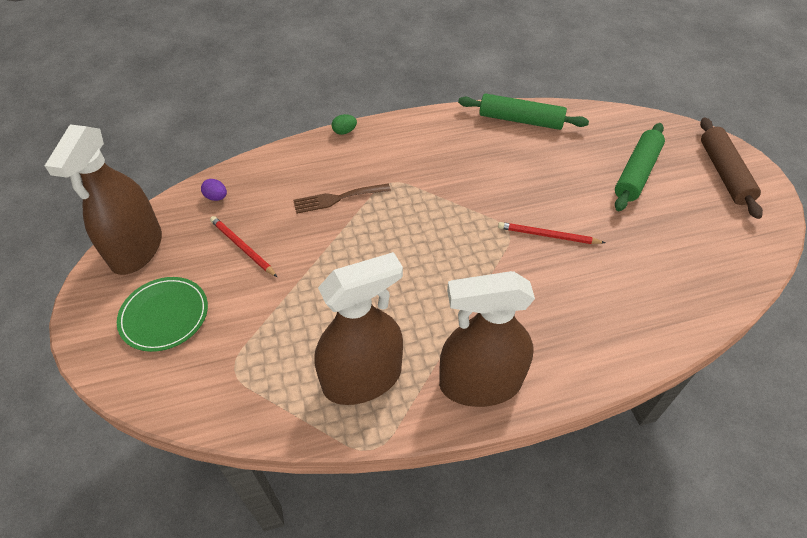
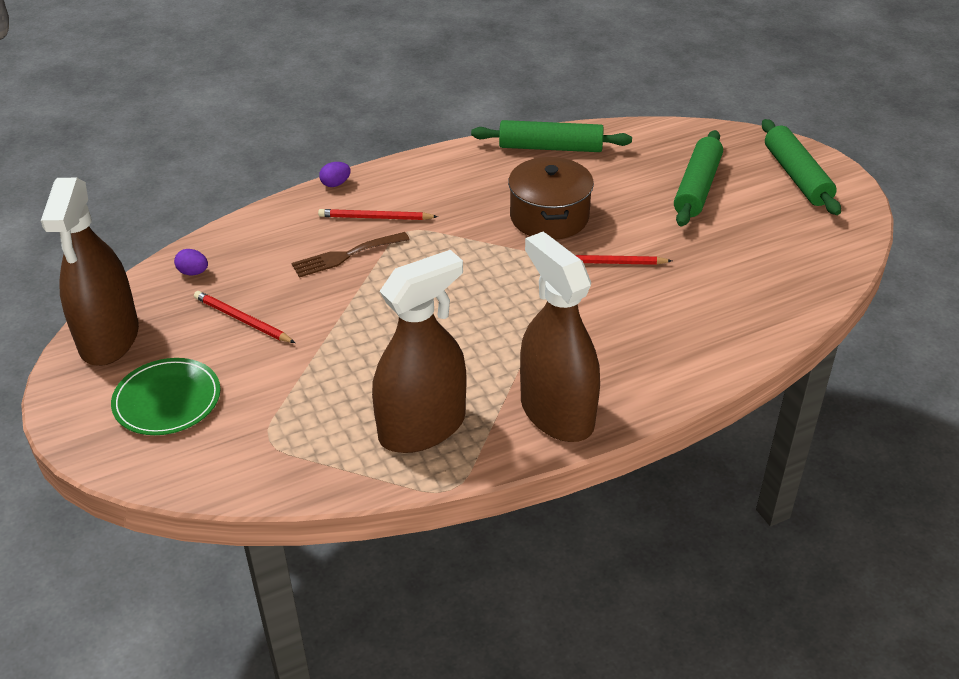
camera: 10 degrees left, 10 degrees down
(344, 132) = (335, 184): green egg -> purple egg
(368, 166) = (375, 218): none -> red pencil
(480, 383) = (557, 413): brown spray bottle -> brown spray bottle turned 75 degrees clockwise
(508, 184) = (549, 217): none -> brown pot
(724, 173) = (796, 176): brown rolling pin -> green rolling pin

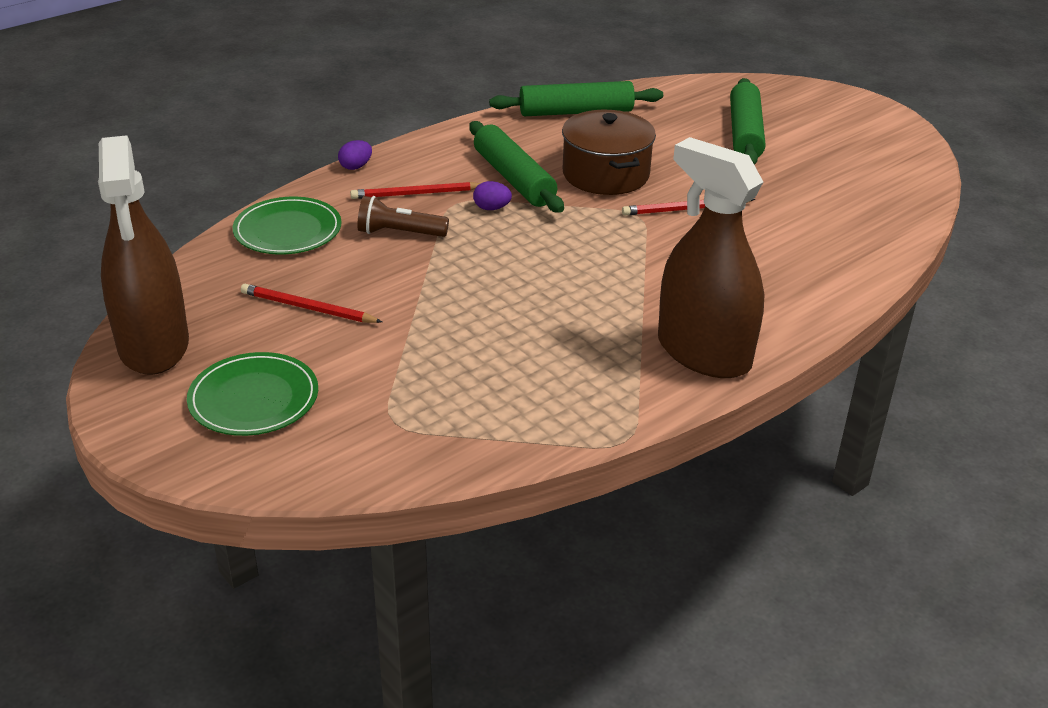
camera: 15 degrees left, 5 degrees down
(193, 272) = (227, 268): purple egg -> purple egg (491, 208)
(255, 241) = (288, 230): none -> green plate
(345, 256) = (399, 233): brown fork -> brown flashlight
(422, 427) = (564, 386): brown spray bottle -> none
(796, 176) = (837, 114): green rolling pin -> green rolling pin (513, 178)

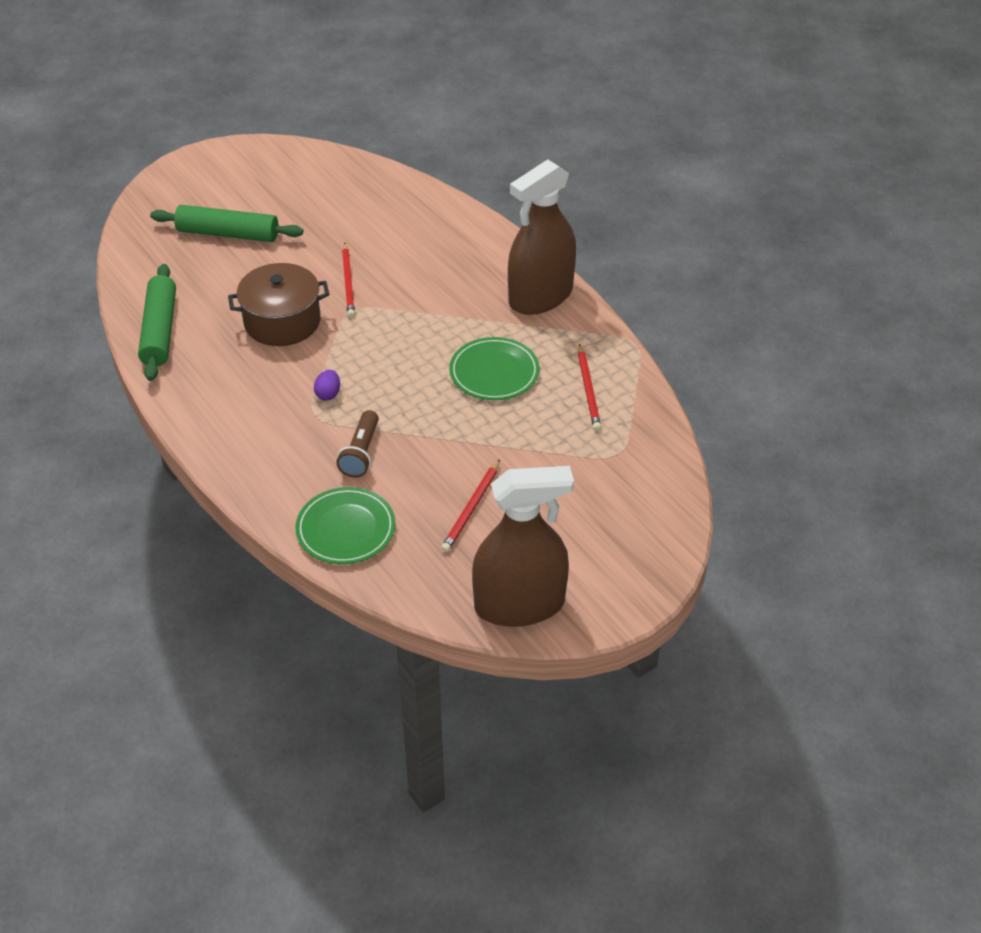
camera: 85 degrees left, 10 degrees up
(254, 398) = (590, 534): green plate -> green plate (494, 372)
(356, 167) = (234, 485): purple egg -> none
(416, 194) = (294, 442): red pencil -> red pencil (588, 390)
(513, 178) = (279, 378): green rolling pin -> none

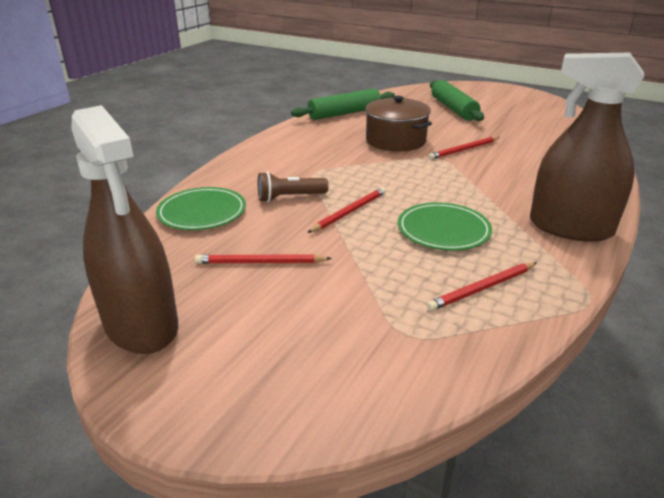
camera: 65 degrees right, 15 degrees down
(328, 394) = (341, 171): purple egg -> none
(421, 420) = (349, 212): none -> red pencil

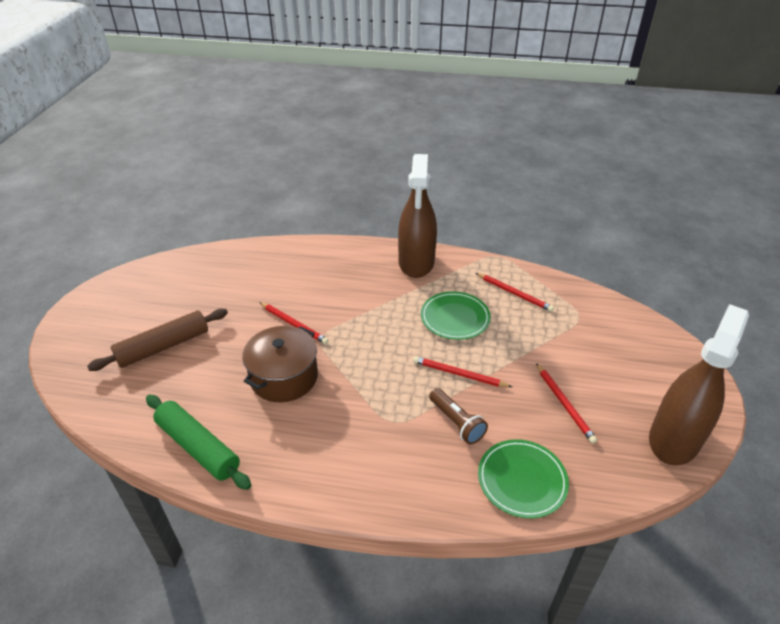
camera: 110 degrees left, 10 degrees up
(453, 109) = (163, 346): green rolling pin -> brown rolling pin

